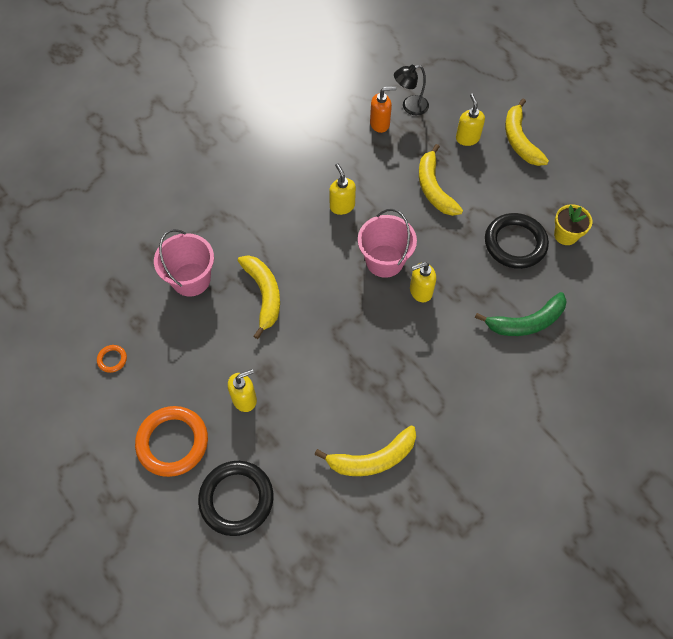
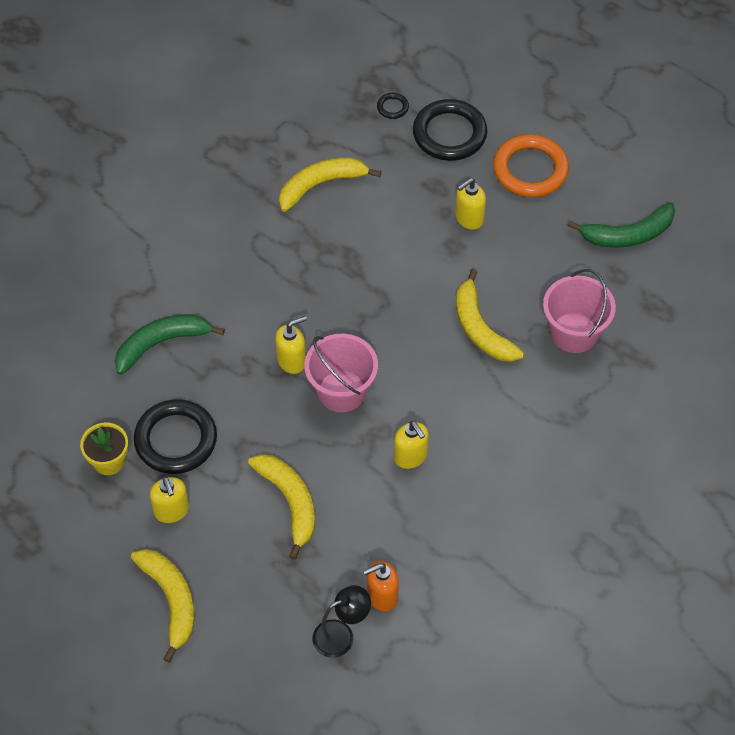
camera: 170 degrees right, 5 degrees down
(112, 359) = (628, 235): orange ring -> green banana
(285, 544) = (392, 107): none -> black ring
(467, 138) = (249, 591): yellow soap dispenser -> yellow soap dispenser (171, 511)

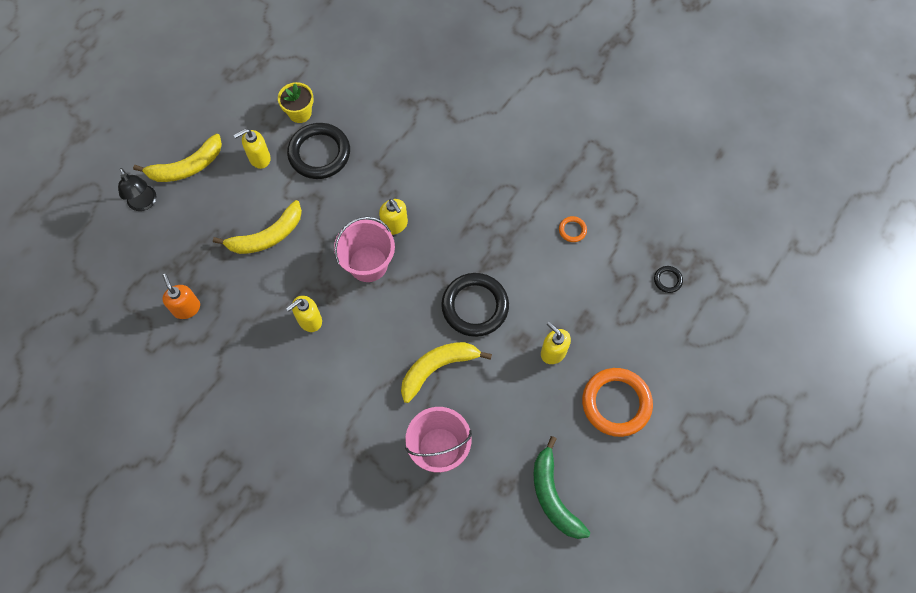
camera: 85 degrees right, 10 degrees up
(161, 343) = (404, 133): green banana -> none
(321, 185) = (572, 230): yellow banana -> orange ring
(341, 635) = (155, 282): black lamp -> black lamp (144, 203)
(449, 134) = (646, 330): black ring -> black ring (475, 306)

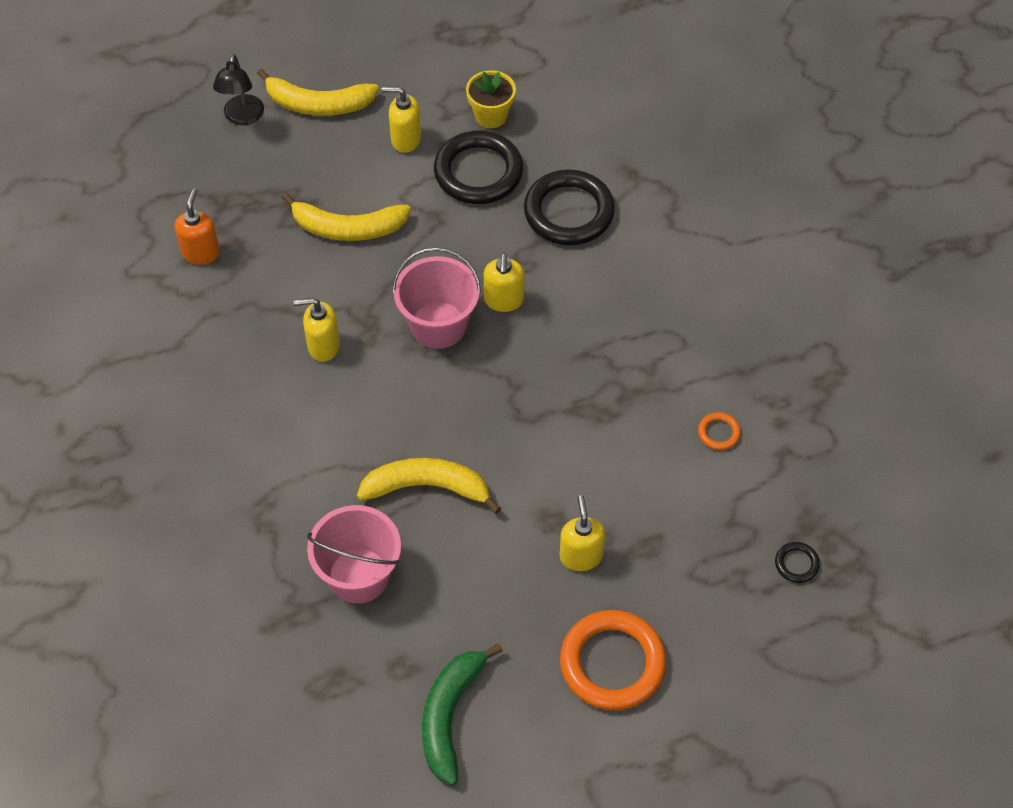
camera: 35 degrees right, 10 degrees down
(475, 306) = (526, 447): black ring -> black ring (569, 212)

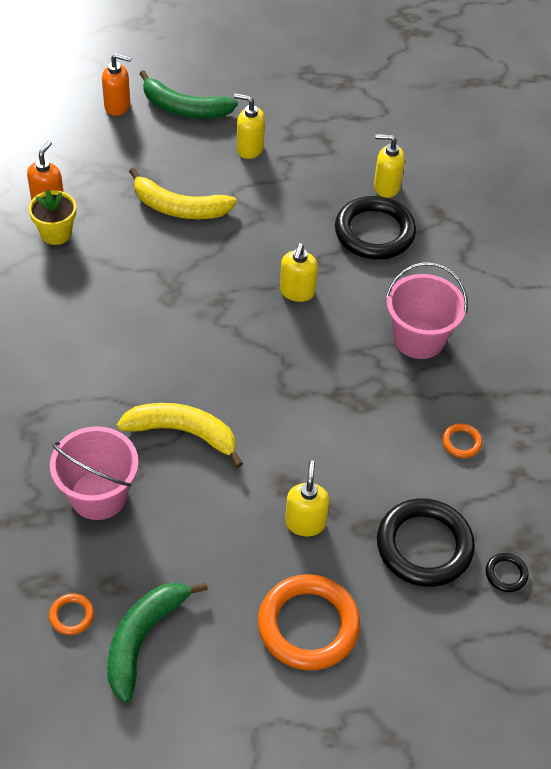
camera: 10 degrees right, 5 degrees down
(242, 117) = (118, 106): black lamp -> orange soap dispenser
(318, 104) = (184, 108): yellow banana -> green banana
(323, 346) = (128, 297): yellow soap dispenser -> yellow soap dispenser (386, 187)
(370, 709) = (71, 616): none -> orange ring
(438, 325) = (233, 300): pink bucket -> pink bucket (419, 338)
(478, 172) = (304, 186): black ring -> black ring (424, 546)
(491, 115) = (328, 144): yellow flower pot -> yellow flower pot (56, 233)

